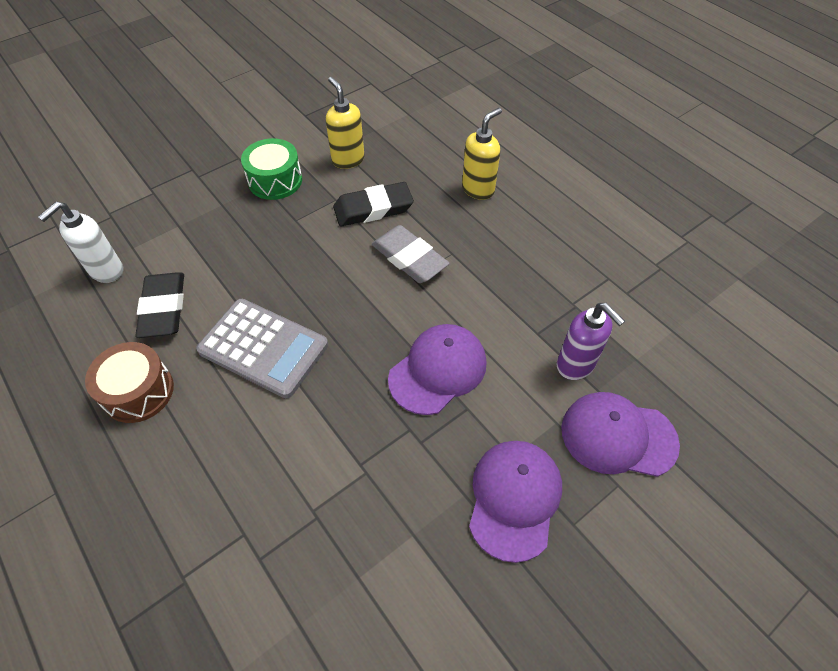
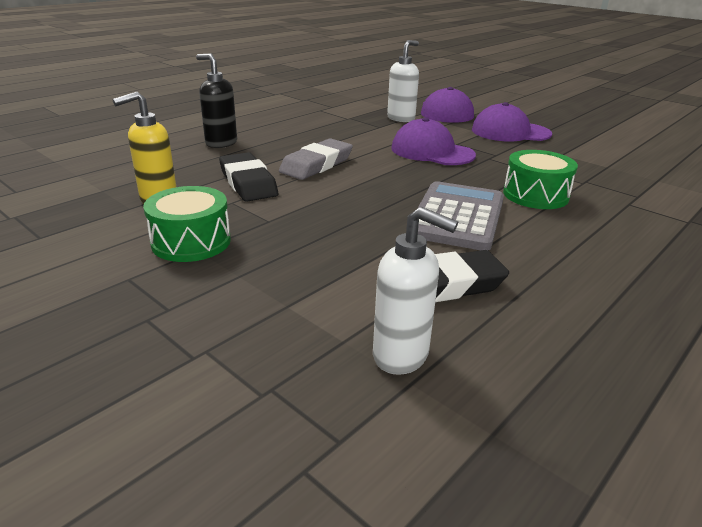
camera: 100 degrees left, 25 degrees down
(138, 391) = (563, 278): brown drum -> none
(291, 437) = (535, 195): none -> green drum
(478, 189) = (221, 143): yellow soap dispenser -> black soap dispenser
(576, 365) = (401, 118): purple soap dispenser -> white soap dispenser

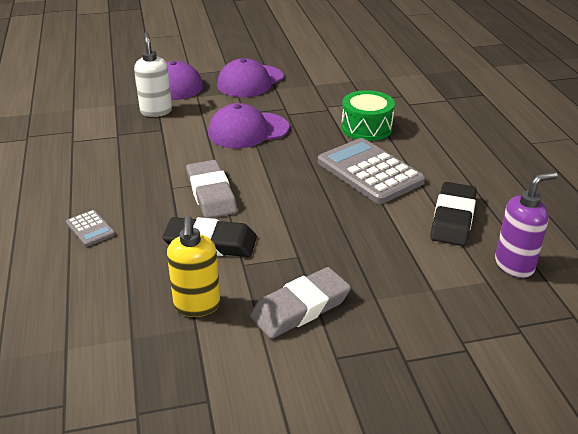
camera: 55 degrees left, 5 degrees up
(191, 242) = (300, 308): green drum -> grey eraser
(221, 143) = (90, 229): black soap dispenser -> grey calculator
(401, 355) = (514, 265): white soap dispenser -> purple soap dispenser

